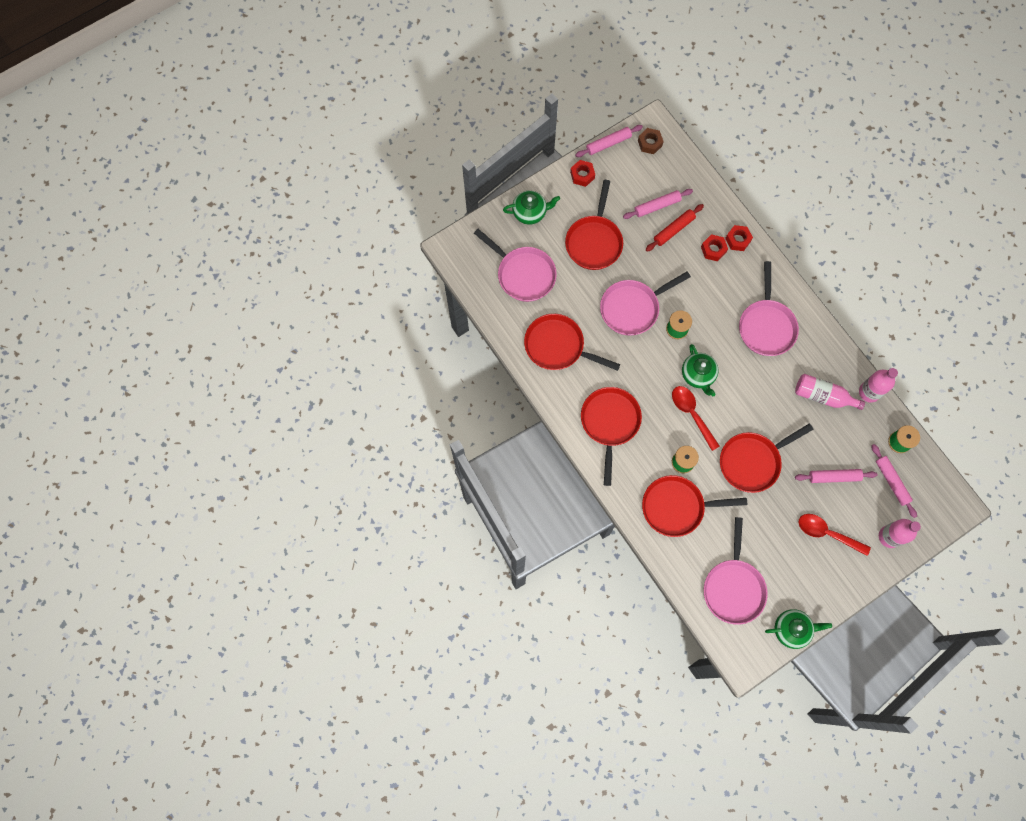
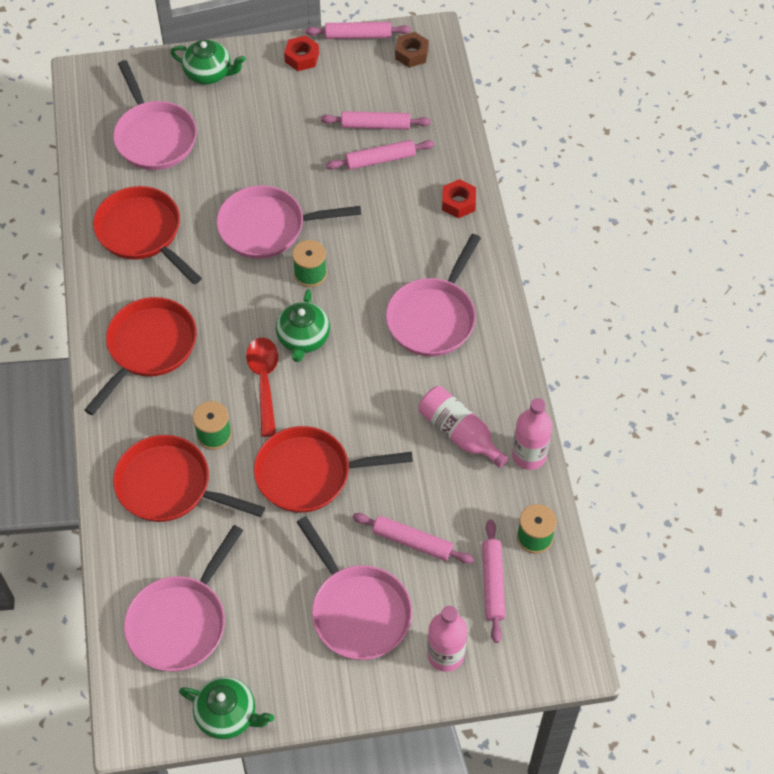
camera: 25 degrees right, 15 degrees down
(594, 241) = (268, 134): red pan -> none
(674, 230) = (380, 160): red rolling pin -> pink rolling pin
(713, 249) = (418, 201): red nut -> none
(827, 533) = (357, 610): red spoon -> pink pan

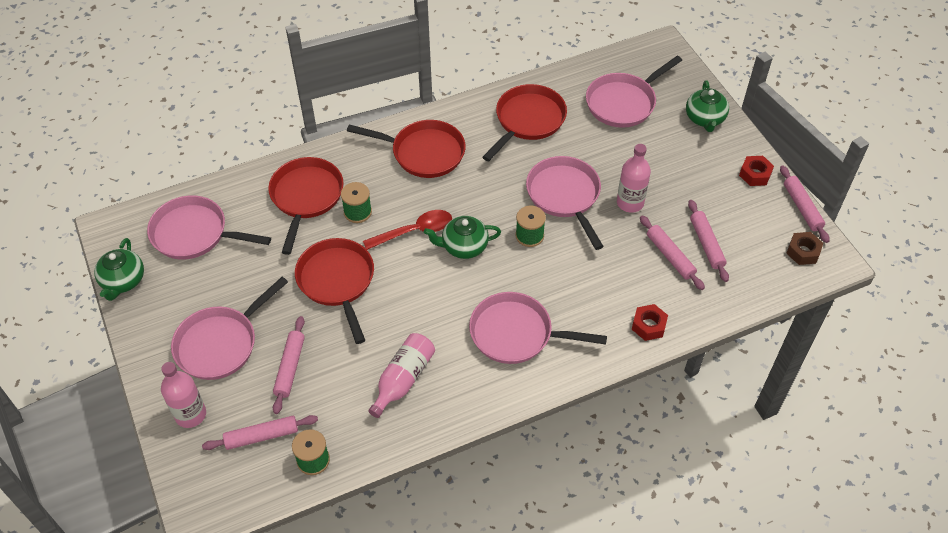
camera: 75 degrees right, 5 degrees down
(529, 455) = (395, 439): pink bottle -> pink bottle (630, 203)

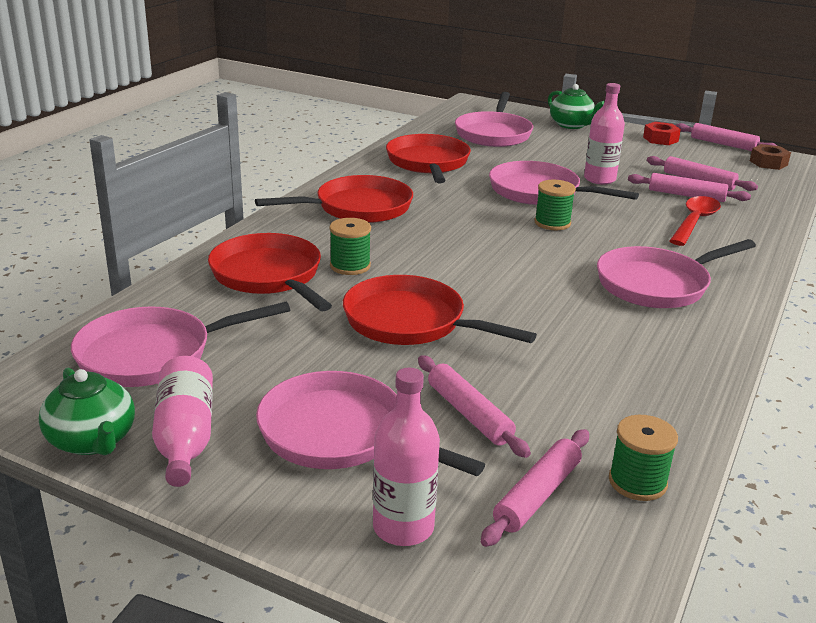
camera: 40 degrees left, 25 degrees down
(221, 343) = (340, 435): pink pan -> pink pan turned 120 degrees clockwise
(403, 379) = (613, 363): pink bottle -> pink bottle (185, 437)
(414, 231) = (436, 257): red spoon -> red spoon (694, 222)
(464, 246) = (504, 250): green teapot -> none
(648, 325) = (749, 237): red nut -> none

